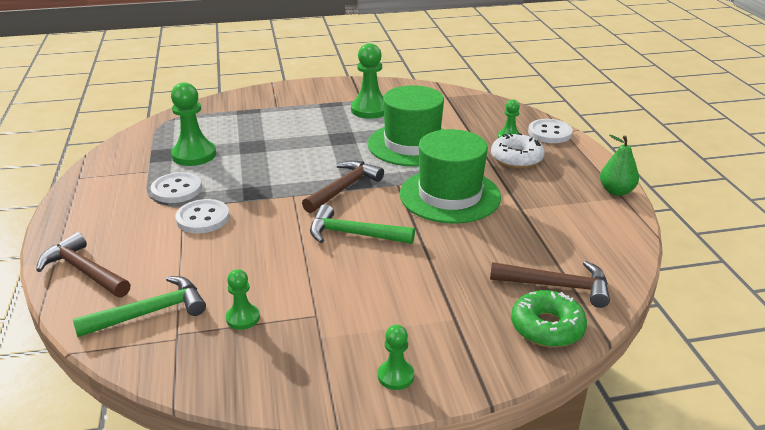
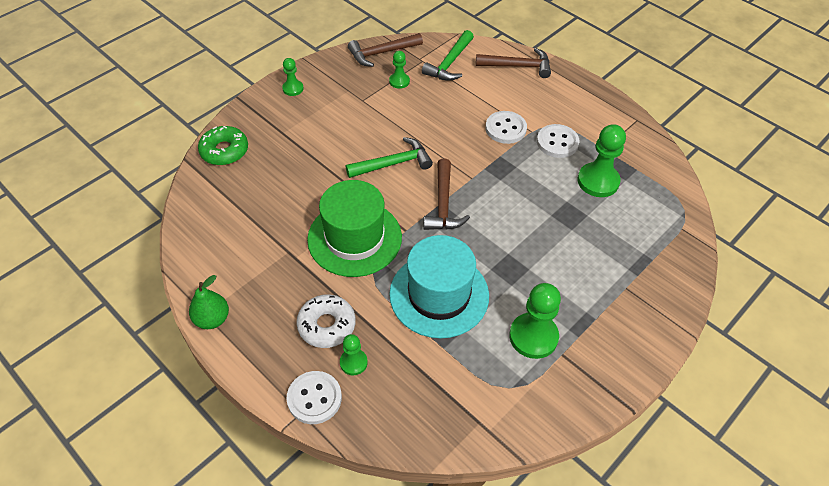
camera: 145 degrees right, 20 degrees up
(412, 144) = (439, 295): green hat -> turquoise hat
(557, 286) = (229, 184): brown hammer -> brown hammer (381, 53)

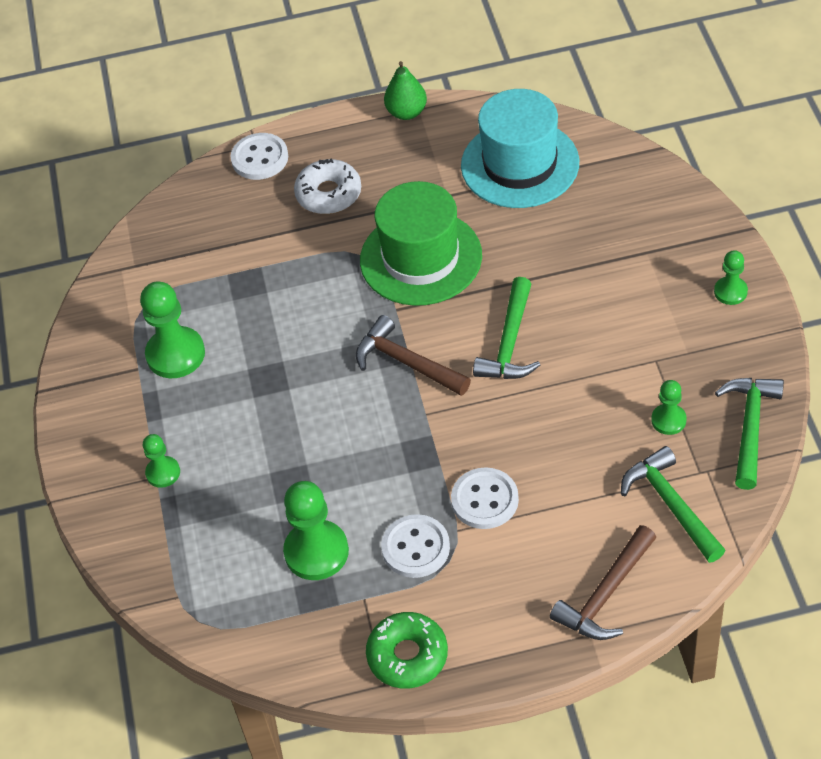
camera: 130 degrees right, 0 degrees up
(224, 151) = (649, 186): green donut -> green donut (407, 656)
(353, 362) = (271, 199): green pawn -> green pawn (163, 473)
(381, 53) = (750, 427): brown hammer -> green hammer
(439, 295) = (289, 299): turquoise hat -> turquoise hat (520, 164)

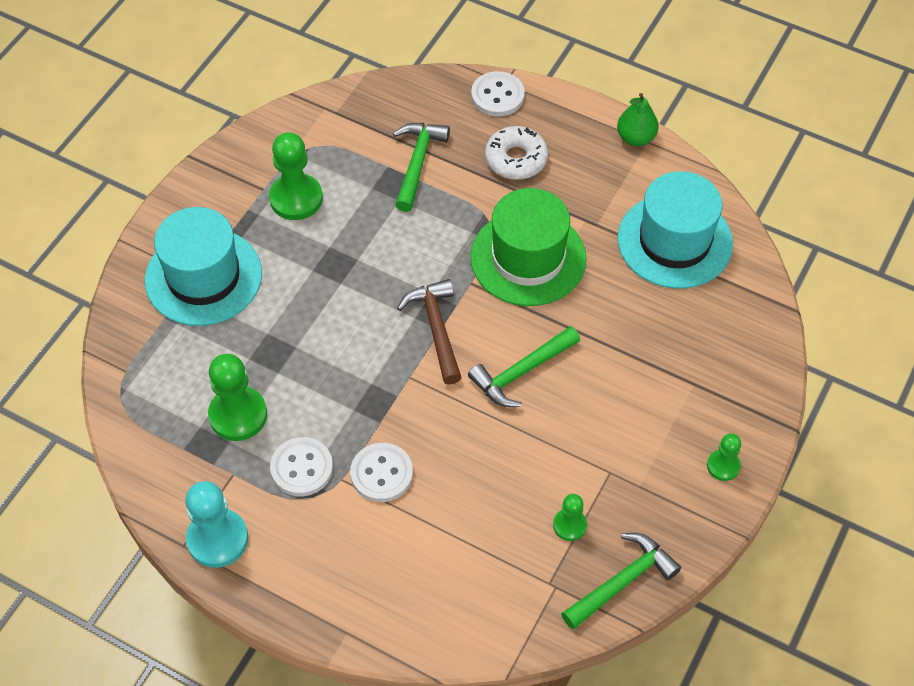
camera: 35 degrees right, 5 degrees up
(163, 473) = (203, 277): green pawn -> turquoise hat
(407, 656) = (217, 539): green donut -> turquoise pawn
(606, 595) = (387, 614): brown hammer -> none
(671, 504) = (502, 589): green hammer -> green hammer (417, 163)

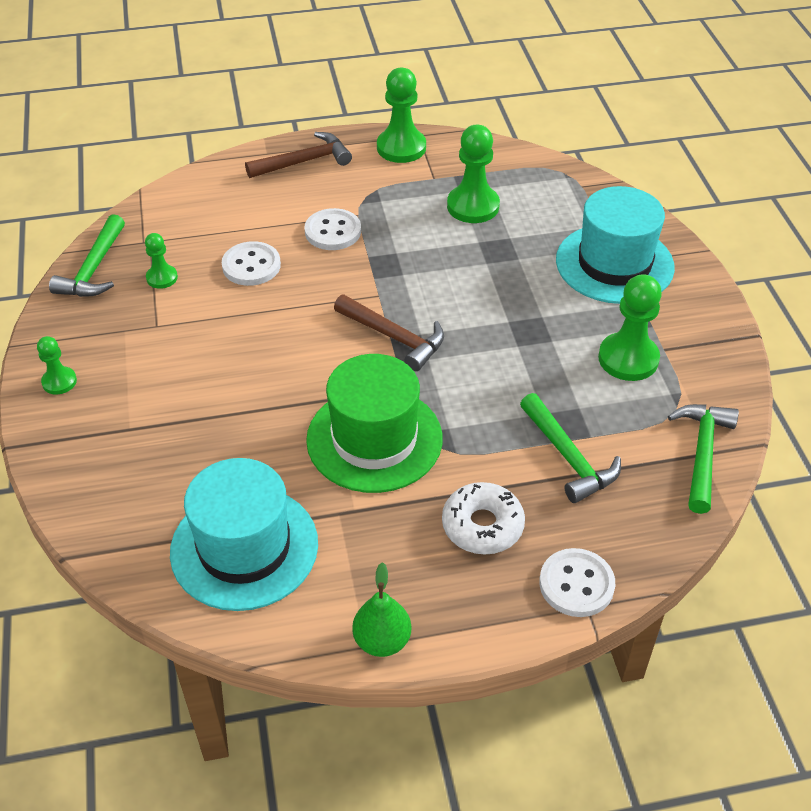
camera: 140 degrees right, 10 degrees down
(217, 539) = (401, 147): turquoise pawn -> green pawn
(302, 468) = (392, 205): white button -> white button (251, 266)
(323, 590) = (304, 161): none -> brown hammer
(521, 372) = (291, 348): green hammer -> green hammer (702, 453)

